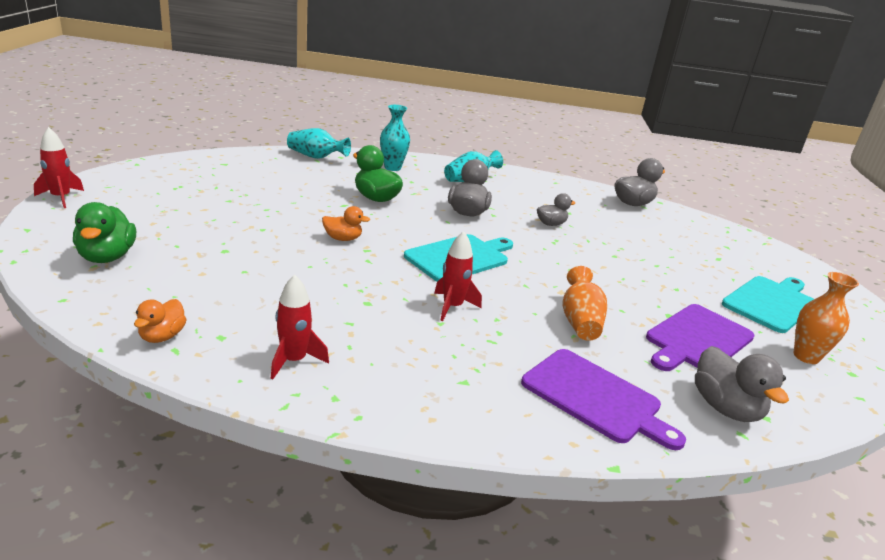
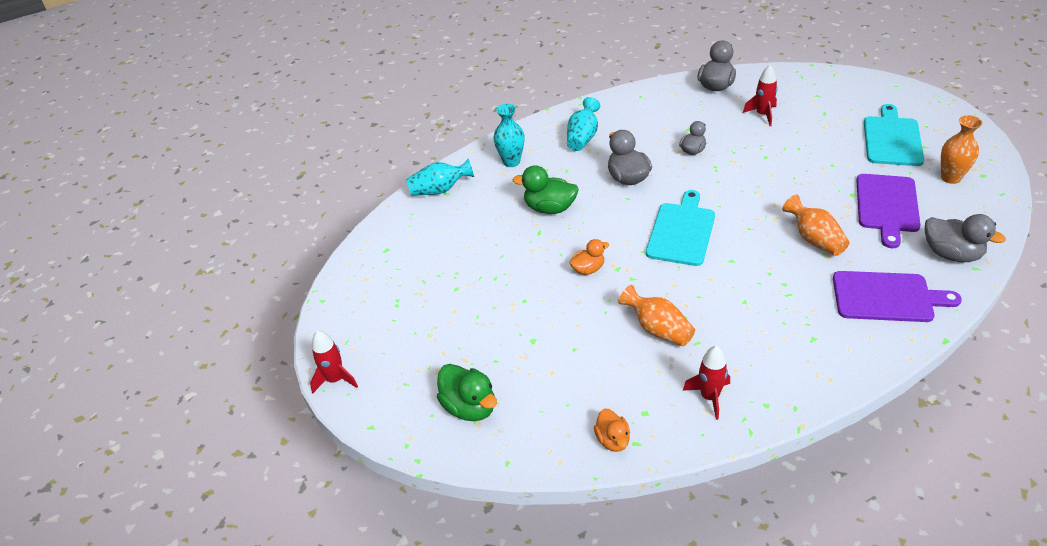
camera: 25 degrees left, 15 degrees up
(332, 297) = (658, 329): none -> orange vase
(452, 307) = (734, 282): red rocket -> red rocket (763, 115)

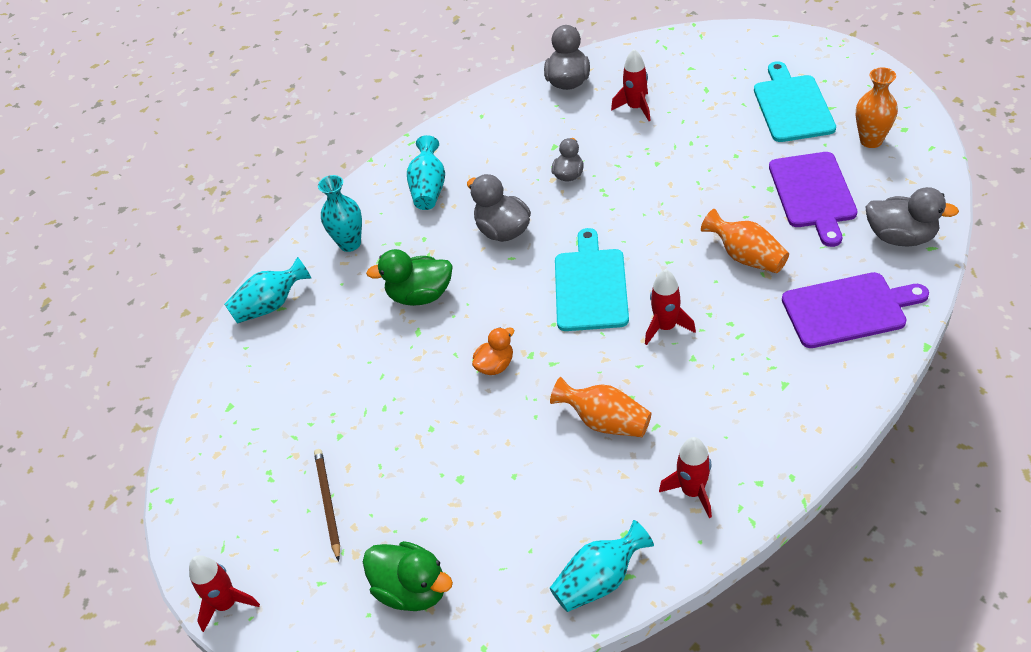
camera: 15 degrees left, 5 degrees up
(431, 331) = (328, 503): none -> brown pencil
(613, 440) = (599, 580): orange duck -> turquoise vase
(730, 274) = (666, 327): none -> red rocket

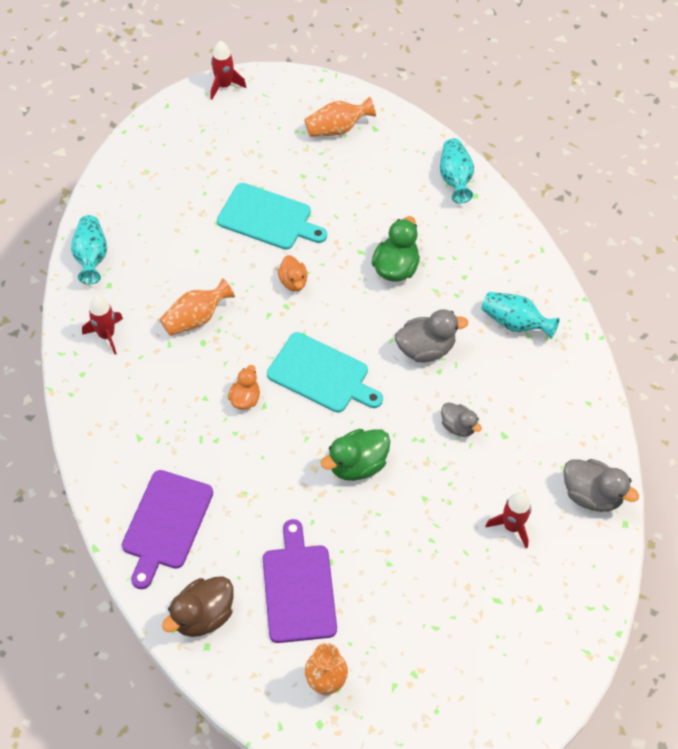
camera: 110 degrees right, 10 degrees up
(328, 503) = (255, 152): brown pencil -> none
(350, 243) = (487, 247): turquoise vase -> none
(412, 589) = (161, 169): green duck -> green duck (357, 464)
(666, 327) = (245, 398): red rocket -> orange duck
(746, 257) = (269, 493): orange vase -> orange vase (337, 128)
(792, 106) = (420, 655): turquoise cutting board -> turquoise cutting board (268, 218)
(813, 193) = (298, 589): purple cutting board -> purple cutting board turned 60 degrees clockwise
(900, 237) = (203, 615): grey duck -> brown duck

